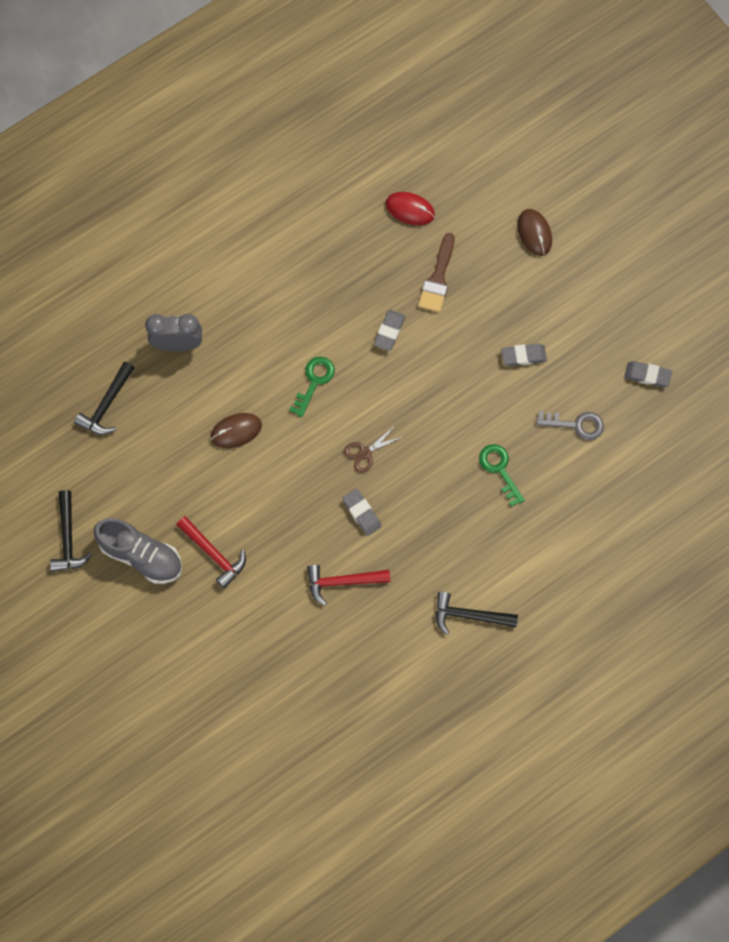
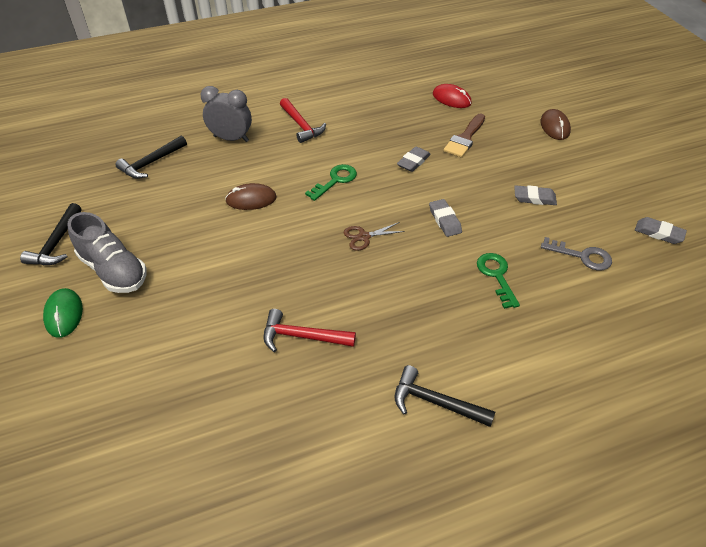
camera: 15 degrees right, 25 degrees down
(122, 614) = (64, 314): none -> green mouse
(213, 554) = (183, 284): red hammer -> red hammer (301, 125)
(362, 513) = (344, 282): grey eraser -> grey eraser (445, 220)

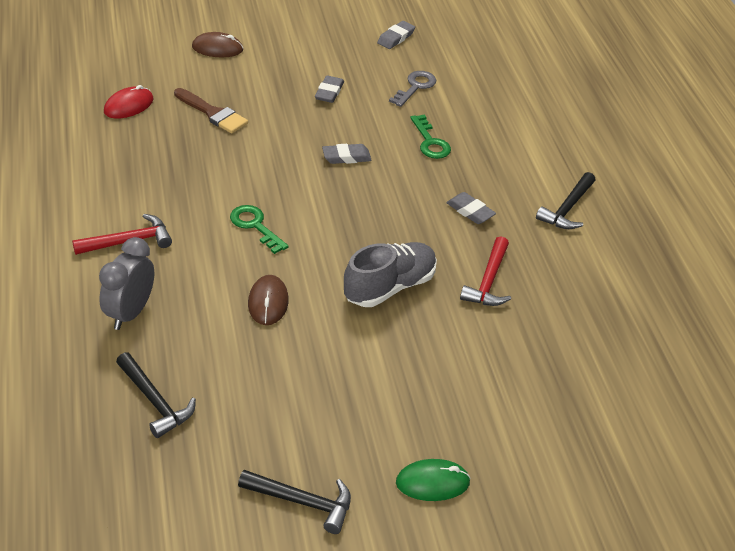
camera: 85 degrees left, 5 degrees down
(114, 270) = (367, 436): grey shoe -> grey shoe (389, 287)
(364, 237) = (357, 218): brown scissors -> none
(413, 162) = (241, 159): grey eraser -> grey eraser (470, 211)
(496, 276) = (430, 142): green key -> green key turned 105 degrees counterclockwise

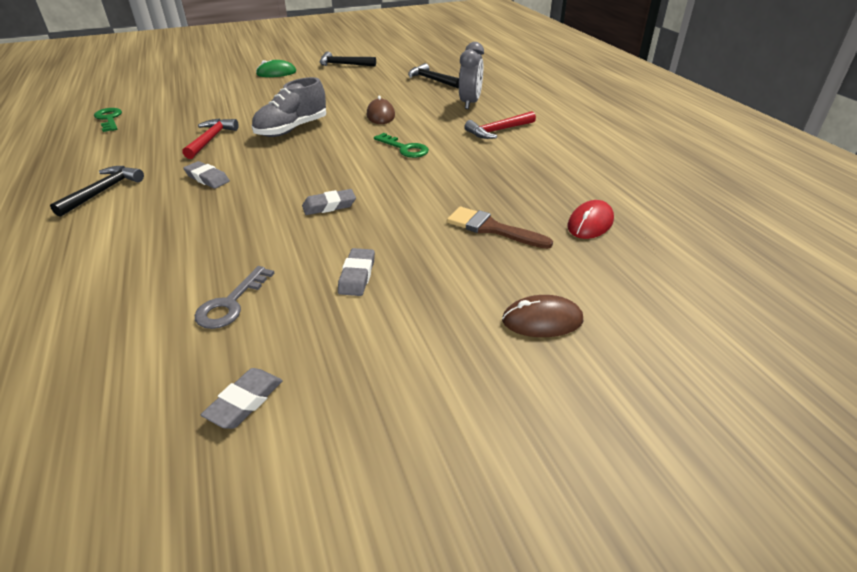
camera: 175 degrees right, 5 degrees down
(430, 142) = (229, 233): green key -> green key (109, 119)

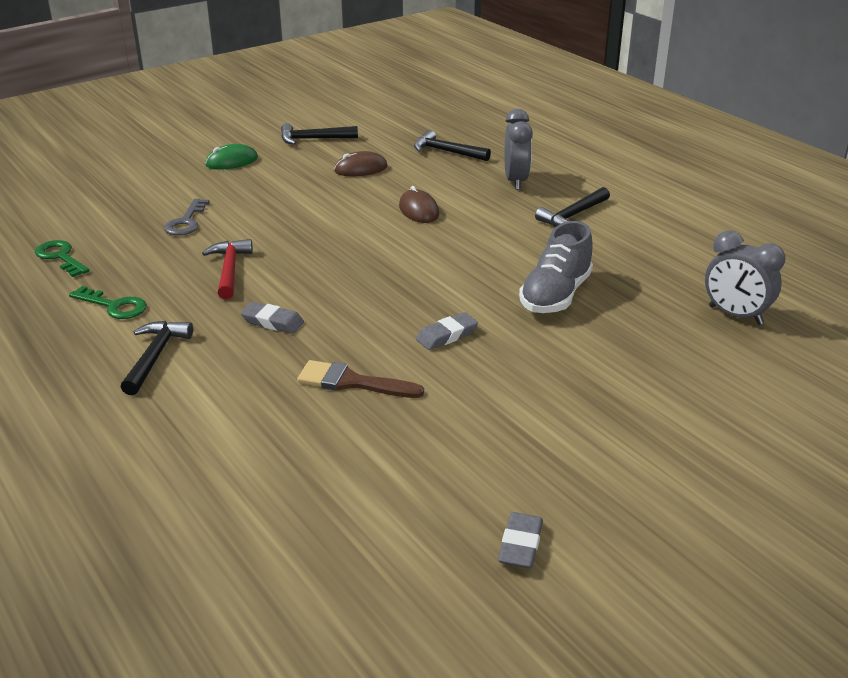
camera: 15 degrees left, 5 degrees down
(231, 303) = (427, 458): grey key -> grey key (186, 222)
(292, 129) = (322, 243): grey shoe -> grey shoe (555, 295)
(357, 276) = (536, 408): grey eraser -> none
(405, 148) = (480, 252): green key -> green key (114, 306)
(492, 228) = (640, 336): brown brush -> brown brush (352, 382)
(498, 131) = (573, 215): red hammer -> black hammer
(542, 320) = (745, 422): brown mouse -> brown mouse (361, 169)
(590, 223) = (735, 315): red mouse -> grey clock

